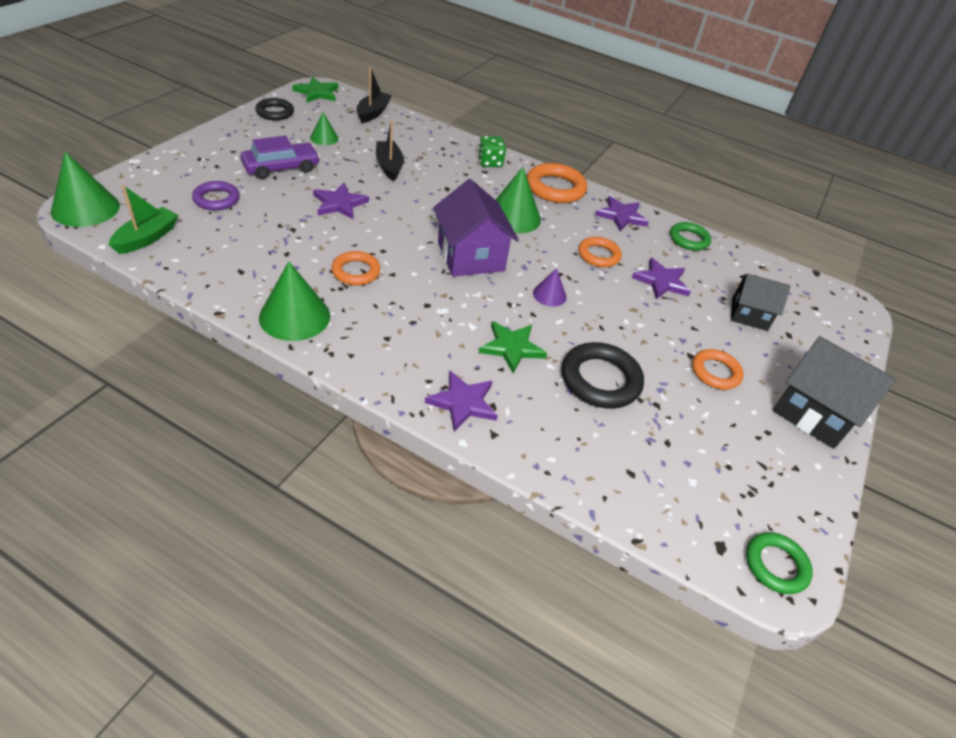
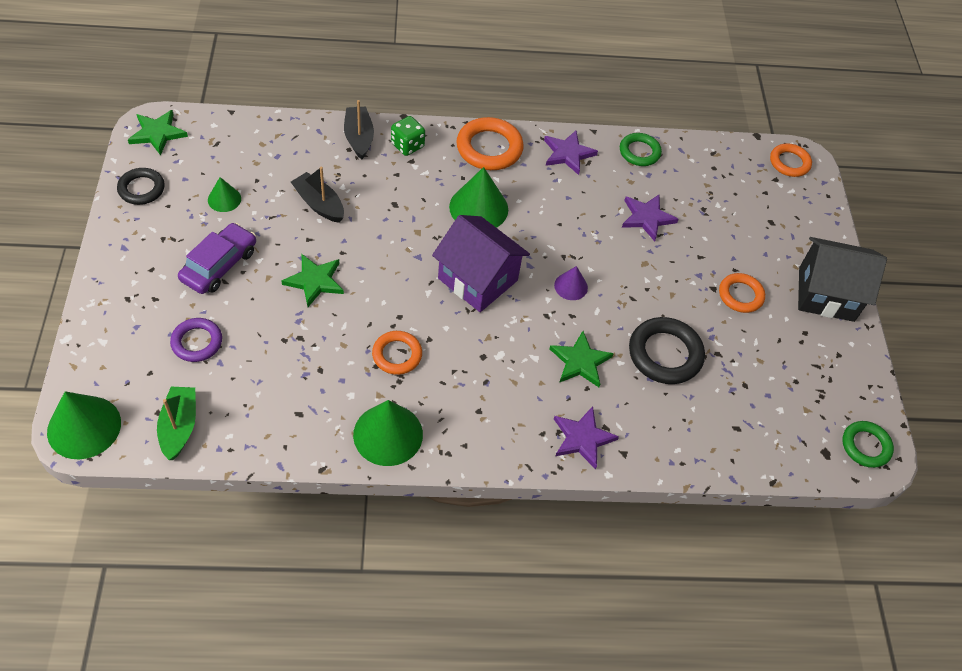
camera: 30 degrees left, 10 degrees up
(339, 203) = (315, 281): purple star -> green star
(373, 113) = (241, 134): black boat -> black boat (359, 138)
(598, 255) = (580, 215): orange ring -> orange ring (789, 163)
(749, 314) = (732, 217): black house -> none

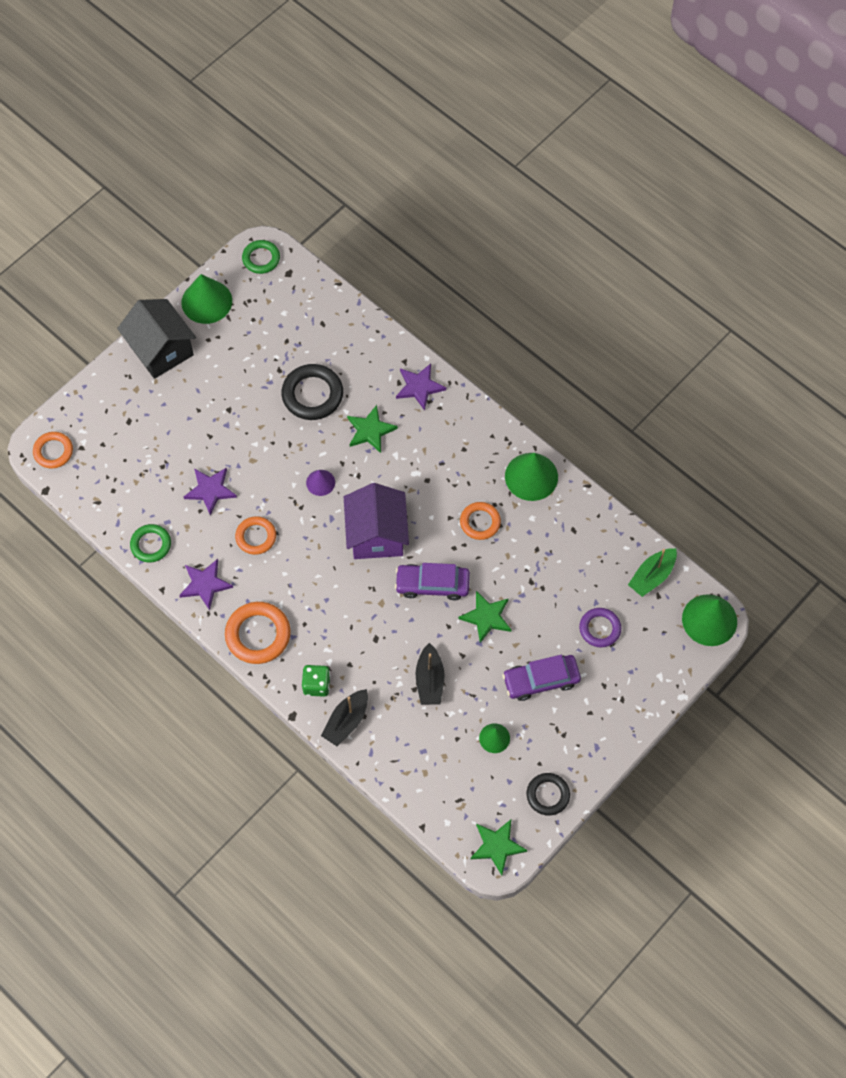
camera: 130 degrees left, 10 degrees up
(388, 274) = (432, 584): none -> purple car
(478, 208) = (319, 589): green cone -> green cone (206, 301)
(740, 295) = (217, 392): orange ring -> orange ring (256, 537)

